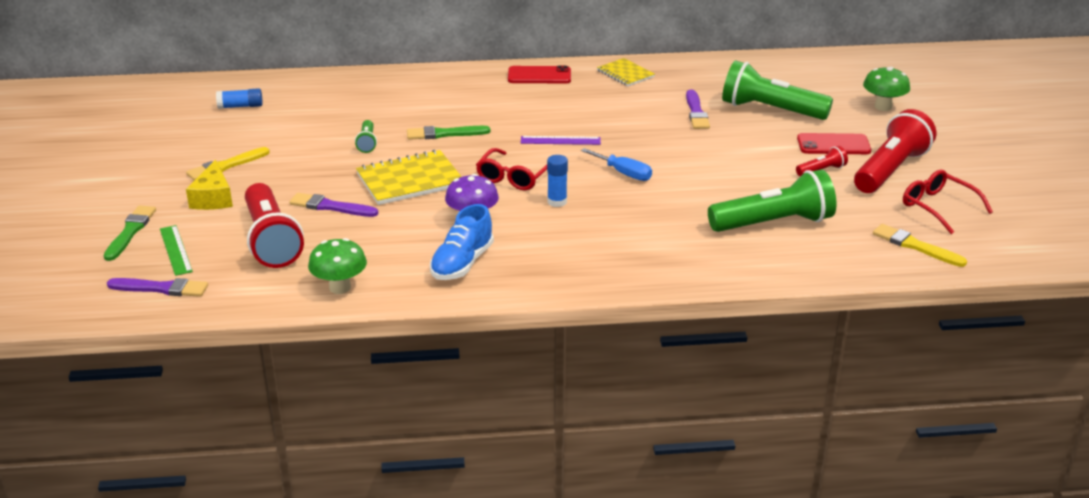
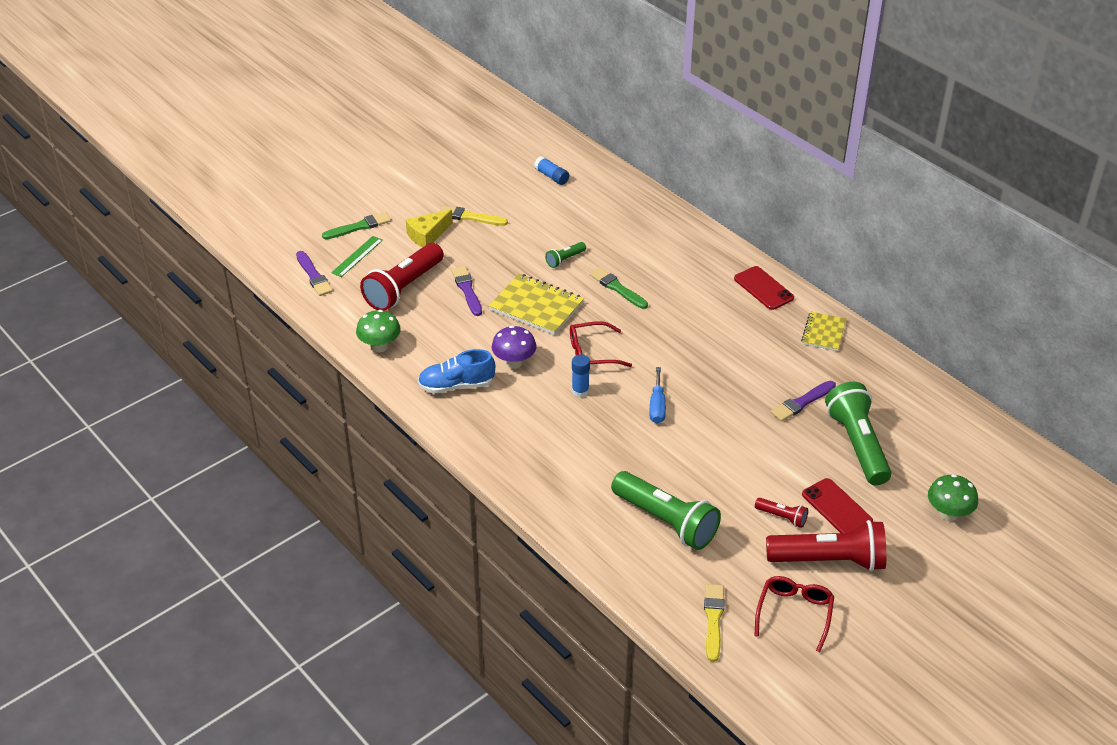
camera: 55 degrees right, 10 degrees up
(560, 140) = (671, 350): purple ruler -> none

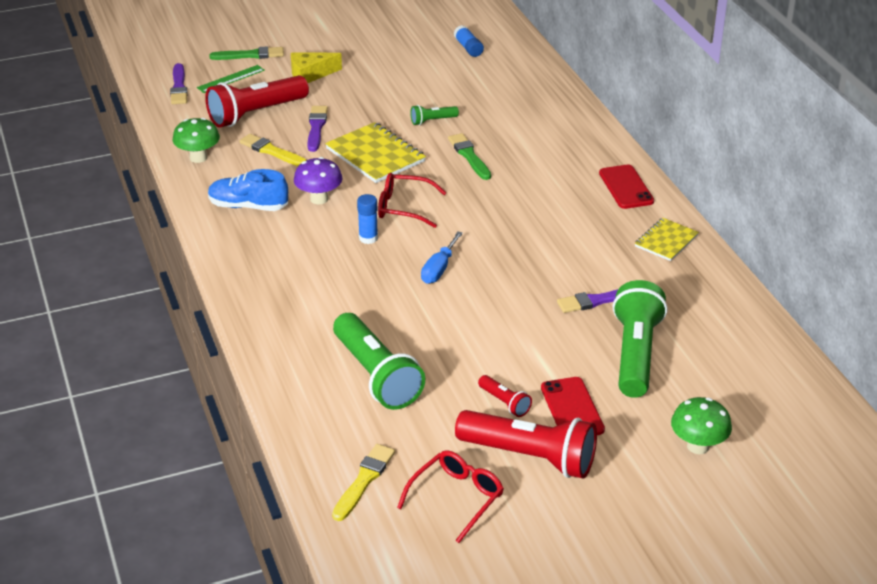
camera: 20 degrees right, 5 degrees down
(470, 217) = (363, 67): yellow brush -> yellow brush (272, 151)

